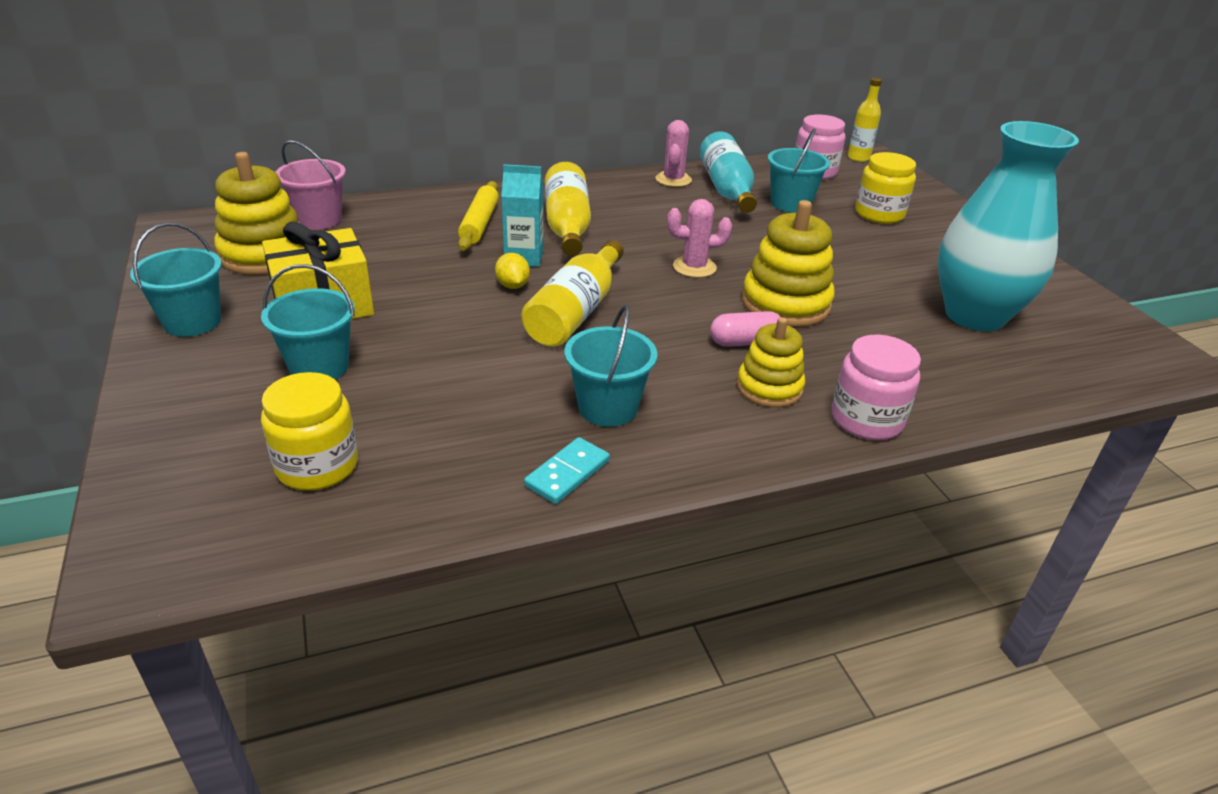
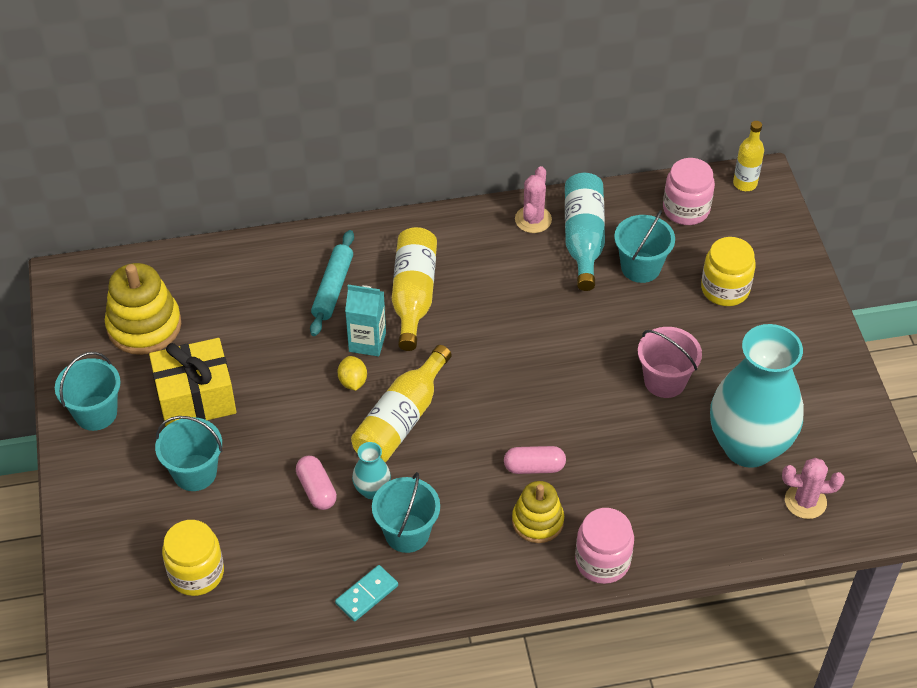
camera: 10 degrees right, 15 degrees up
(319, 220) = (188, 275): pink bucket -> pink bucket (665, 381)
(480, 224) = (333, 288): yellow rolling pin -> turquoise rolling pin
(482, 374) = (316, 489): none -> pink capsule
(553, 371) = (372, 490): none -> turquoise vase
(694, 267) = (517, 364): pink cactus -> pink cactus (805, 501)
(785, 303) = (584, 420): yellow stacking toy -> none

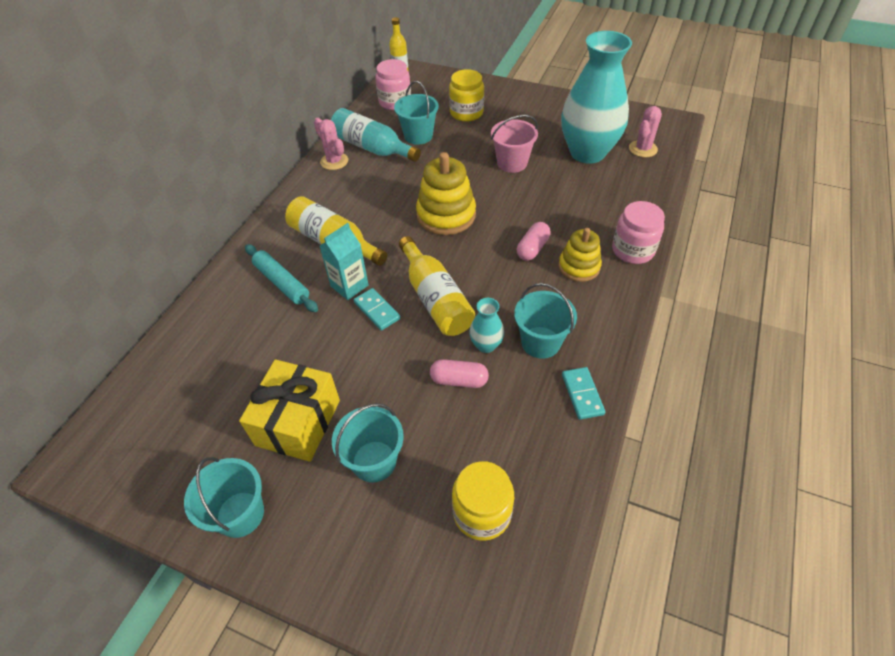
camera: 55 degrees left, 0 degrees up
(144, 326) = (186, 425): yellow stacking toy -> yellow stacking toy (446, 215)
(353, 381) = (377, 310): yellow lemon -> turquoise domino

